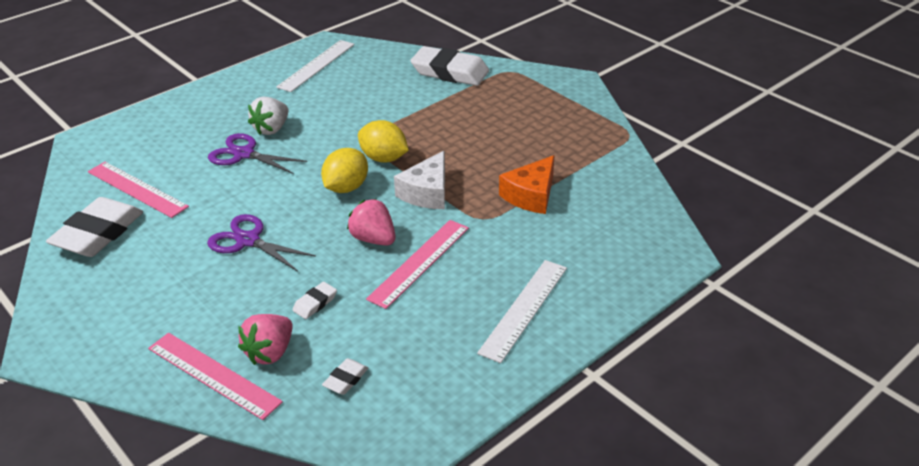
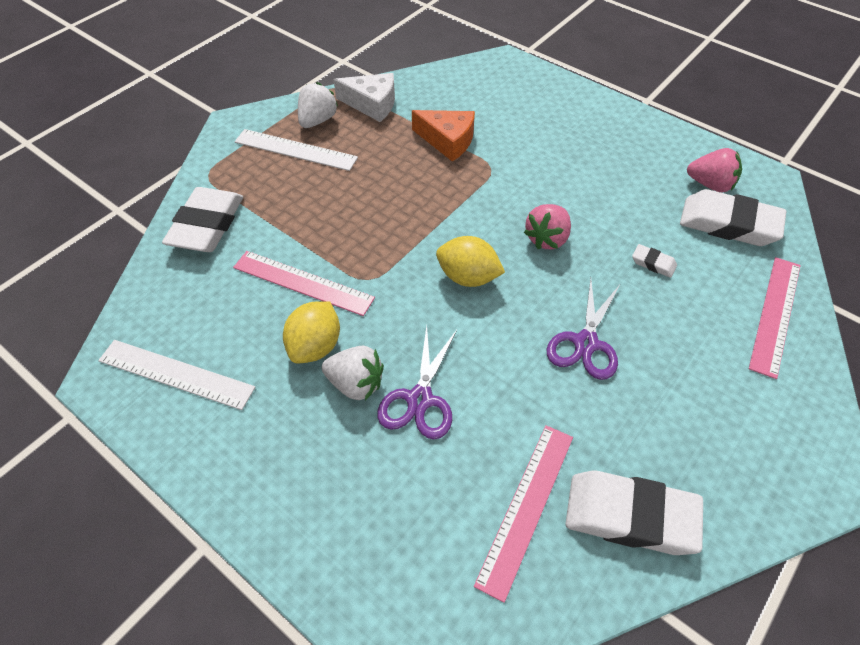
camera: 100 degrees left, 15 degrees up
(270, 352) = (728, 281): pink strawberry -> pink strawberry (710, 185)
(346, 379) = (728, 224): white eraser -> white eraser, size x2.26
(384, 158) = (405, 255): yellow lemon -> yellow lemon (315, 346)
(419, 262) = (569, 201): pink ruler -> pink ruler (303, 282)
(427, 192) = (461, 211): white cheese -> white cheese (372, 104)
(524, 309) = (600, 134): white ruler -> white ruler (295, 150)
(574, 122) = (317, 120): none -> white strawberry

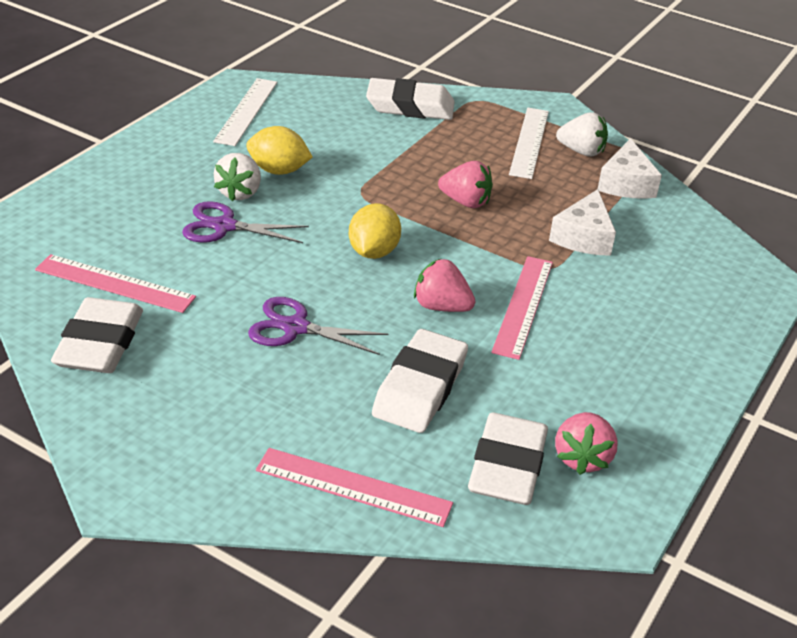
camera: 80 degrees right, 15 degrees down
(303, 282) = (350, 159): pink ruler -> pink ruler (523, 306)
(390, 205) = (465, 202): none -> pink strawberry
(448, 141) = (583, 237): orange cheese -> white cheese
(653, 263) = (420, 388): white eraser -> white eraser, size x2.26

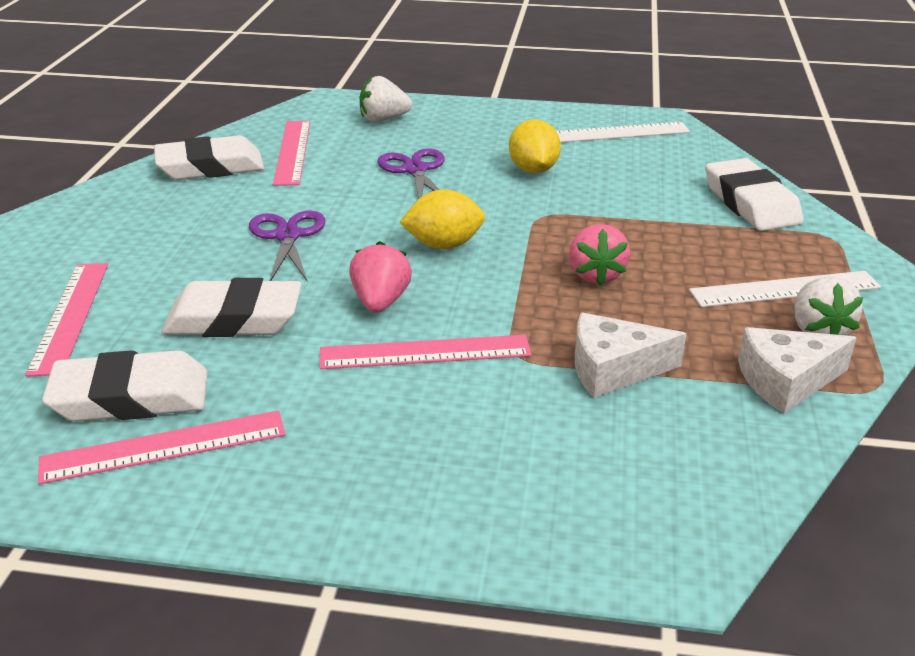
camera: 70 degrees right, 5 degrees down
(239, 193) = (475, 163): white strawberry -> white strawberry (383, 119)
(582, 458) = (164, 447): pink strawberry -> pink ruler

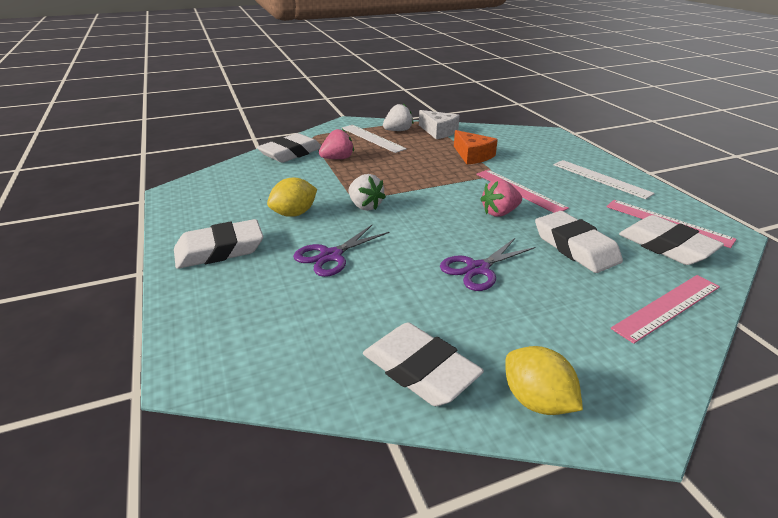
camera: 120 degrees left, 0 degrees up
(292, 152) = (345, 332): pink ruler -> none
(383, 119) = (233, 309): white strawberry -> white strawberry (365, 206)
(443, 245) = (423, 214): yellow lemon -> yellow lemon (536, 401)
(491, 126) = (219, 250): none -> white eraser
(596, 275) = (405, 171): pink strawberry -> pink strawberry (337, 158)
(613, 369) = (473, 155): white cheese -> orange cheese
(617, 133) = (208, 201): white ruler -> white ruler (601, 178)

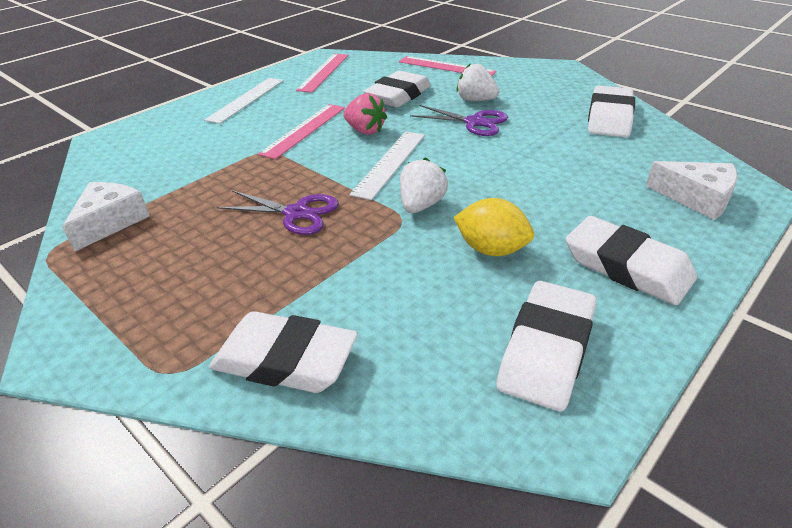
camera: 115 degrees left, 5 degrees up
(230, 328) = (696, 198): none -> white cheese
(331, 256) = (541, 190): purple scissors -> purple scissors (296, 213)
(337, 158) = (282, 286): pink strawberry -> none
(372, 138) = (163, 282): white ruler -> white ruler (390, 163)
(398, 131) = (112, 265): white strawberry -> white strawberry (475, 100)
(473, 155) = (211, 173): orange cheese -> none
(536, 401) = (580, 87): yellow lemon -> none
(666, 246) = (364, 70): white eraser -> white eraser (546, 350)

